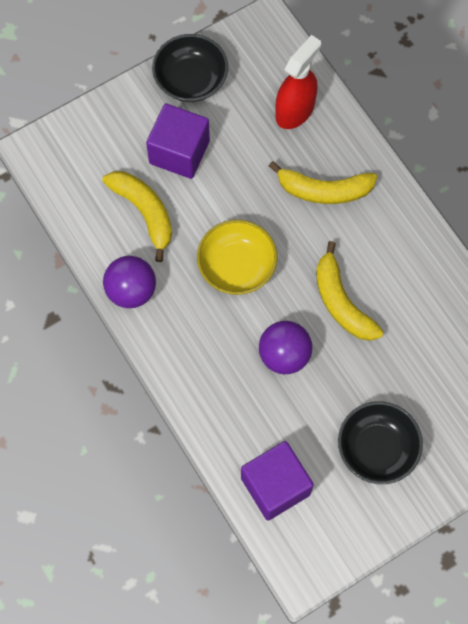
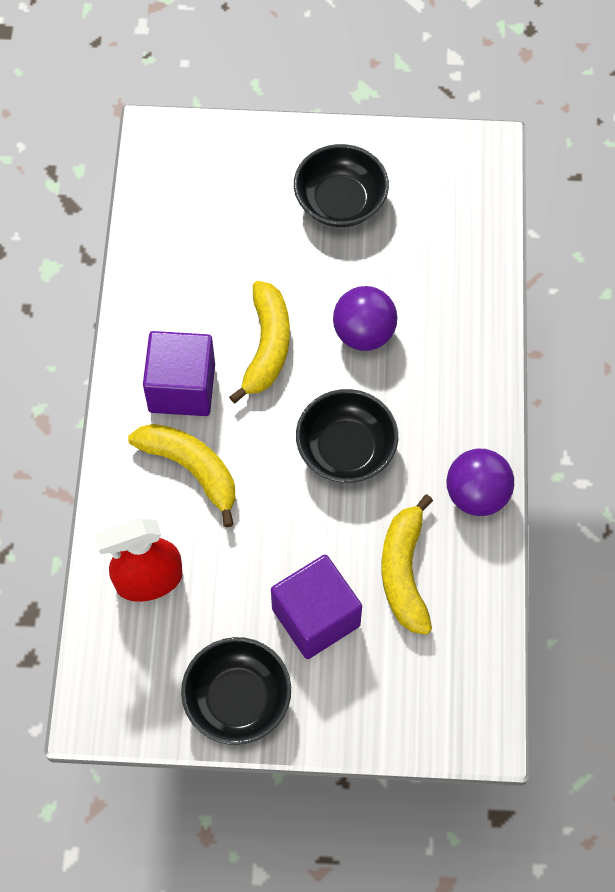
camera: 145 degrees left, 5 degrees down
(237, 266) = (346, 449): yellow bowl -> black bowl
(275, 486) = (460, 228): purple cube -> purple cube (182, 387)

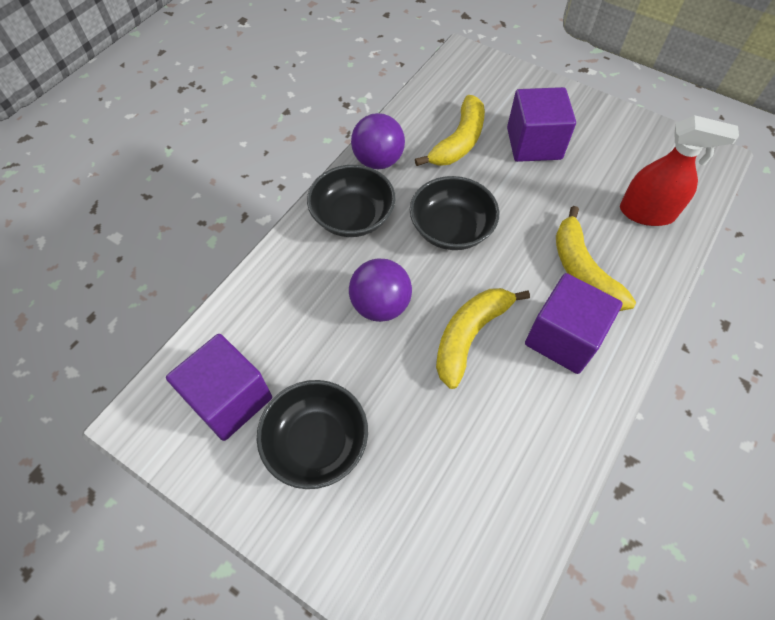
camera: 150 degrees left, 5 degrees down
(237, 699) = (609, 125): black bowl -> black bowl (352, 216)
(432, 196) = (229, 399): none -> purple cube

